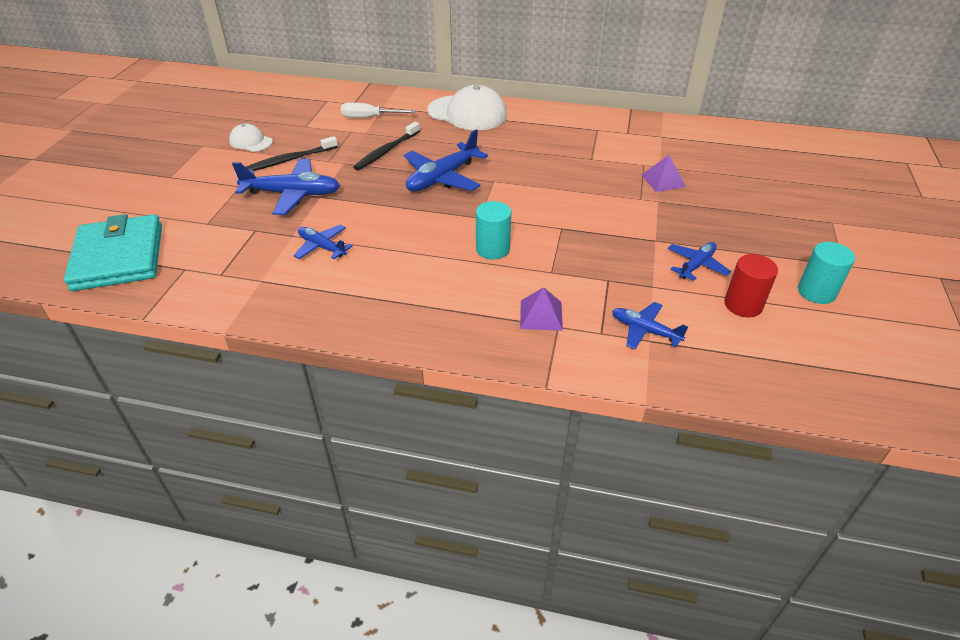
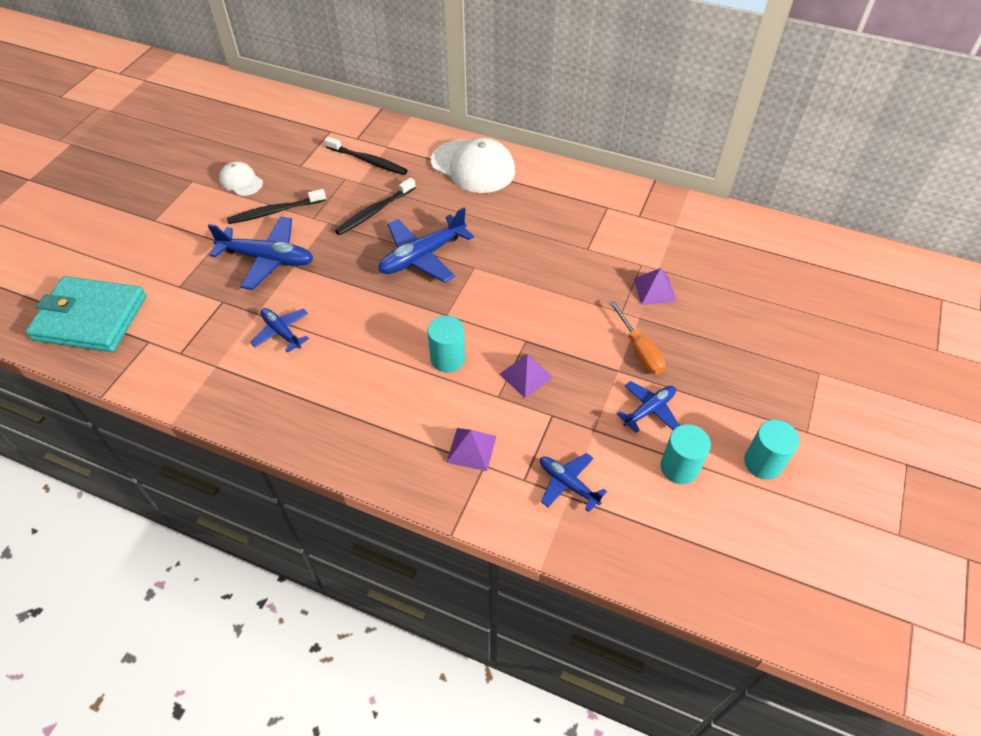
camera: 10 degrees right, 10 degrees up
(118, 257) = (90, 318): turquoise wallet -> turquoise wallet turned 75 degrees counterclockwise
(369, 117) = (368, 161): white screwdriver -> black toothbrush
(571, 253) = (526, 375): none -> purple pyramid
(669, 224) = (640, 350): none -> orange screwdriver
(743, 305) = (679, 467): red cylinder -> turquoise cylinder

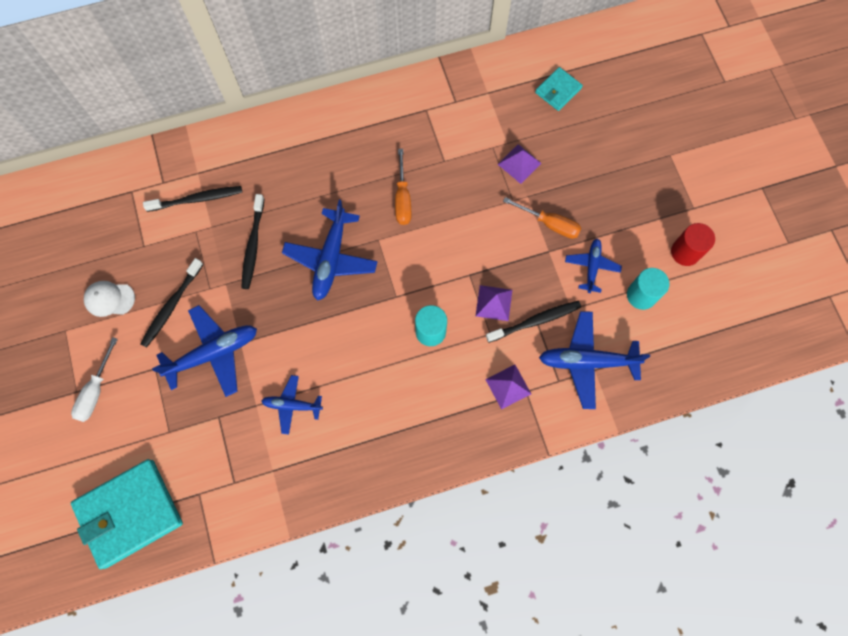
camera: 40 degrees left, 20 degrees up
(166, 228) = (96, 391): none -> white screwdriver
(473, 166) = (289, 143): white cap -> none
(524, 253) = (403, 199): none -> orange screwdriver
(550, 416) = (535, 321): none -> black toothbrush
(568, 484) = (587, 361): blue plane -> blue plane, size x1.70
(744, 260) = (558, 90): none -> turquoise wallet
(763, 463) = (685, 252): turquoise cylinder -> red cylinder

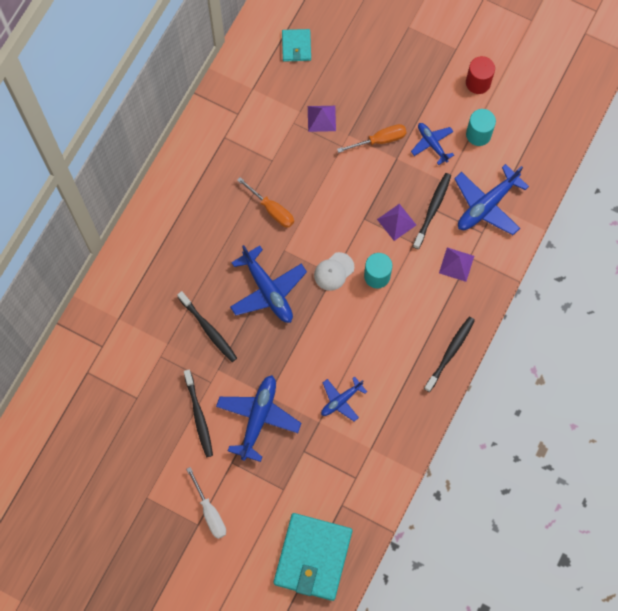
camera: 45 degrees left, 0 degrees up
(109, 299) = (153, 451): white cap -> white cap (334, 271)
(197, 199) = (138, 335): black toothbrush -> black toothbrush (450, 352)

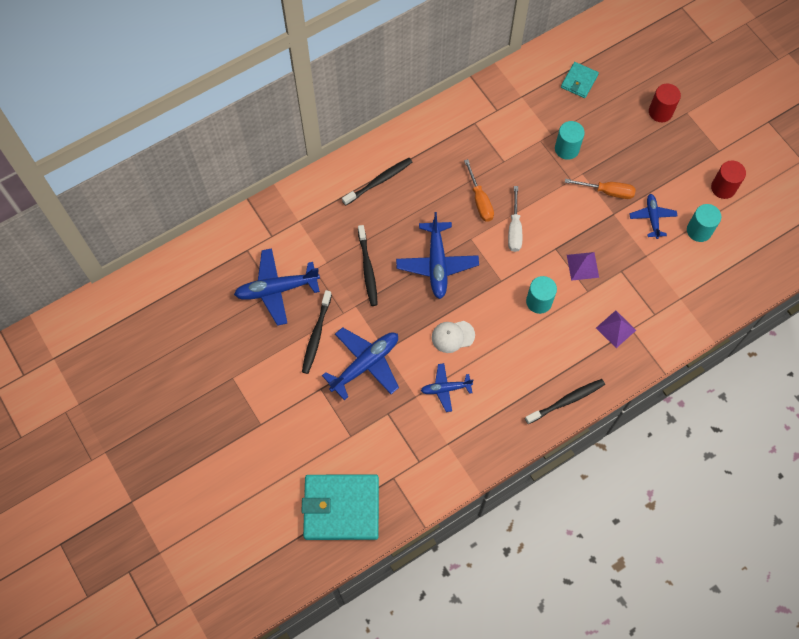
camera: 30 degrees right, 5 degrees down
(210, 512) = (277, 419): white screwdriver -> white screwdriver (514, 229)
(313, 557) = (341, 508): turquoise wallet -> turquoise wallet turned 45 degrees clockwise
(321, 118) = (567, 149): purple pyramid -> turquoise cylinder
(334, 271) = (503, 278): white cap -> white cap (453, 336)
(385, 38) = (660, 112): none -> red cylinder
(432, 209) = (621, 272): black toothbrush -> black toothbrush (379, 181)
(486, 205) = (672, 293): blue plane -> blue plane (276, 289)

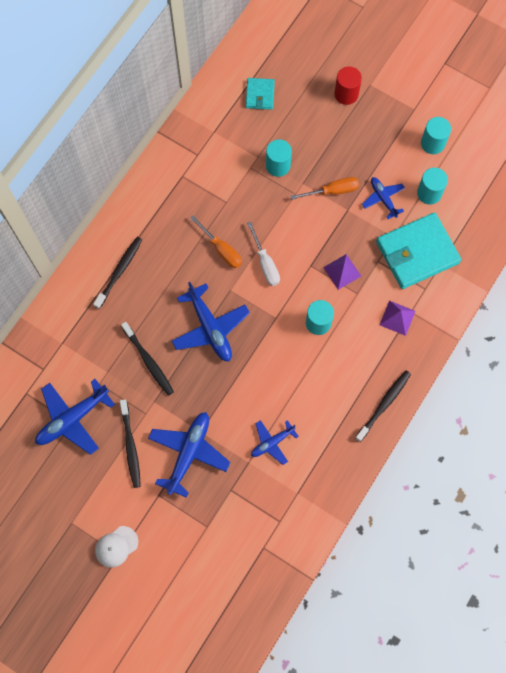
camera: 25 degrees left, 5 degrees up
(341, 508) = (230, 598): turquoise wallet -> turquoise wallet (417, 252)
(453, 336) = (256, 390): white cap -> white cap (116, 546)
(723, 188) = (432, 143): red cylinder -> turquoise cylinder

